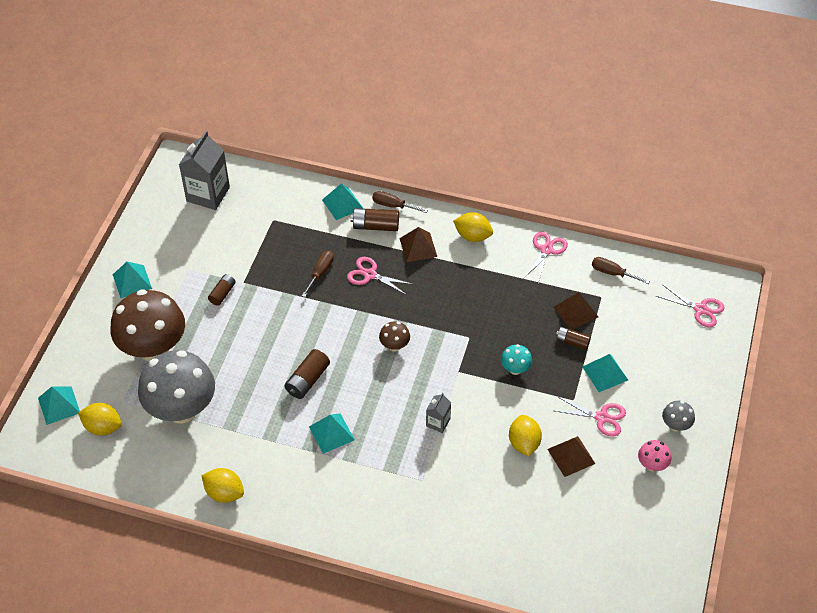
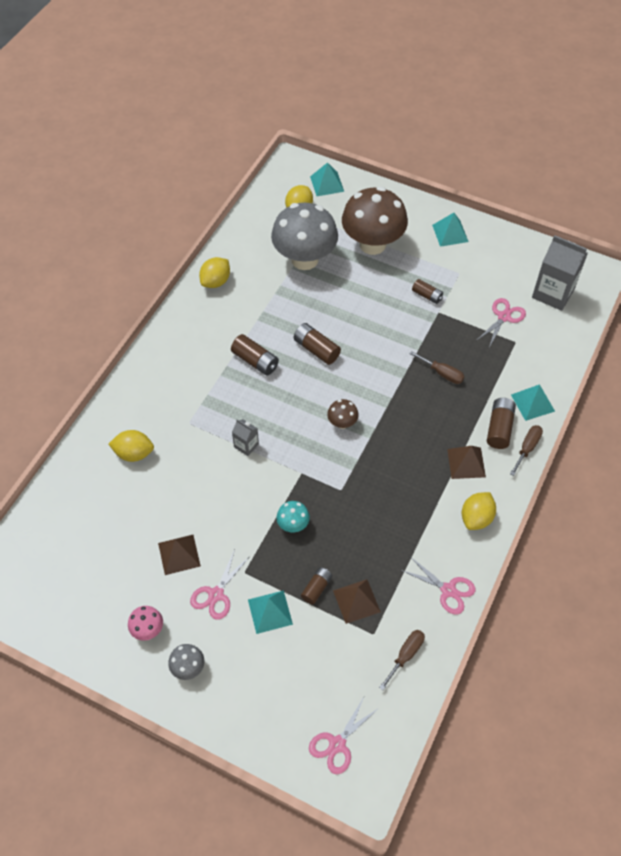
camera: 100 degrees right, 5 degrees up
(331, 433) = (255, 361): turquoise pyramid -> brown battery
(370, 274) = (434, 414): pink scissors -> pink scissors (504, 317)
(524, 443) = (205, 515): yellow lemon -> yellow lemon (134, 453)

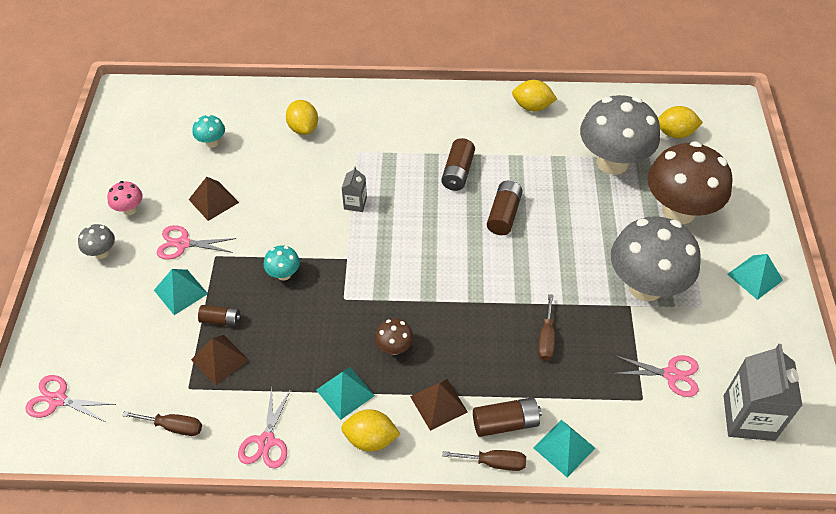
camera: 65 degrees right, 5 degrees down
(104, 534) = (212, 142): none -> turquoise mushroom
(327, 184) = (729, 142): turquoise pyramid -> turquoise pyramid (345, 392)
(342, 423) = (425, 270): brown mushroom -> brown mushroom (394, 348)
(427, 295) = (645, 286): brown battery -> grey mushroom

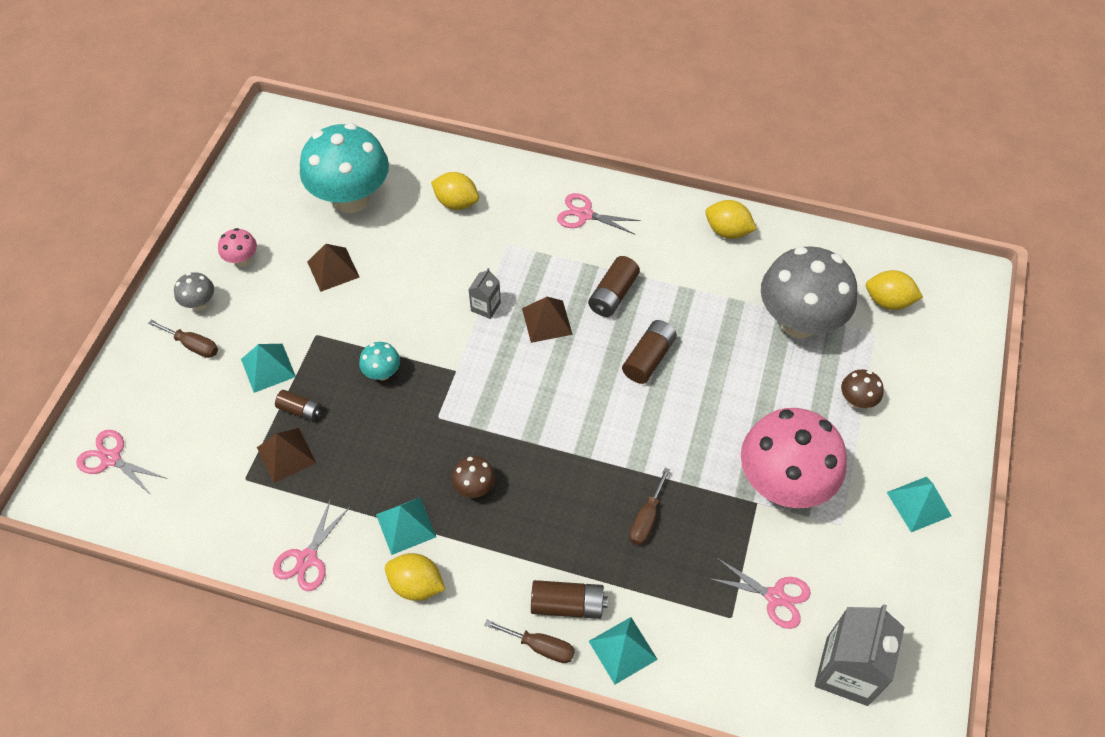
camera: 15 degrees right, 5 degrees up
(174, 427) = (218, 518): brown screwdriver -> brown screwdriver (193, 345)
(182, 243) = (286, 312): pink scissors -> pink scissors (584, 214)
(212, 142) = (351, 199): turquoise mushroom -> turquoise mushroom, size x2.35
(303, 128) = (456, 202): yellow lemon -> yellow lemon turned 60 degrees counterclockwise
(438, 404) = (502, 564): brown pyramid -> brown pyramid (547, 321)
(645, 286) = (783, 483): grey mushroom -> pink mushroom
(678, 211) = (856, 400): brown mushroom -> brown mushroom, size x0.42

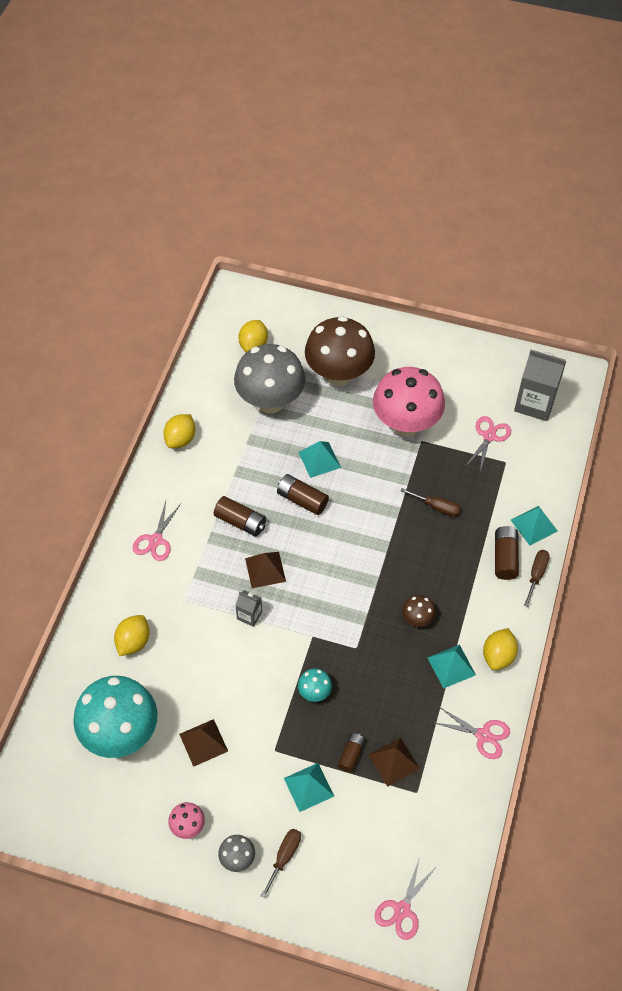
camera: 90 degrees left, 0 degrees up
(856, 400) = (339, 374): brown mushroom -> brown mushroom, size x2.35
(918, 504) = (418, 351): turquoise pyramid -> turquoise pyramid (319, 459)

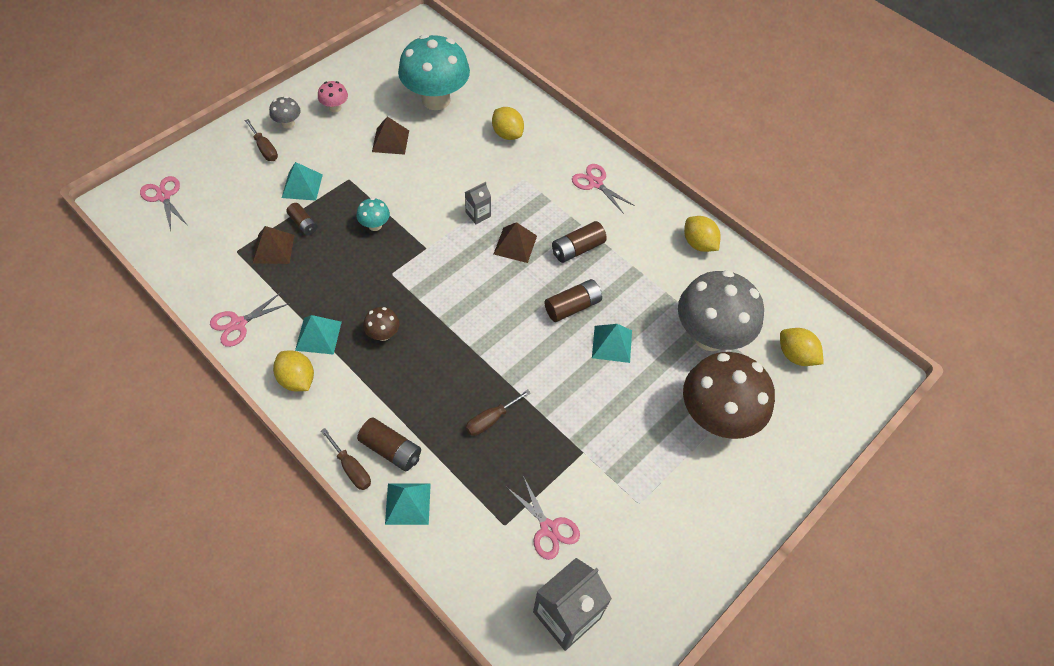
camera: 115 degrees right, 0 degrees up
(406, 424) = (613, 449): pink mushroom -> none

